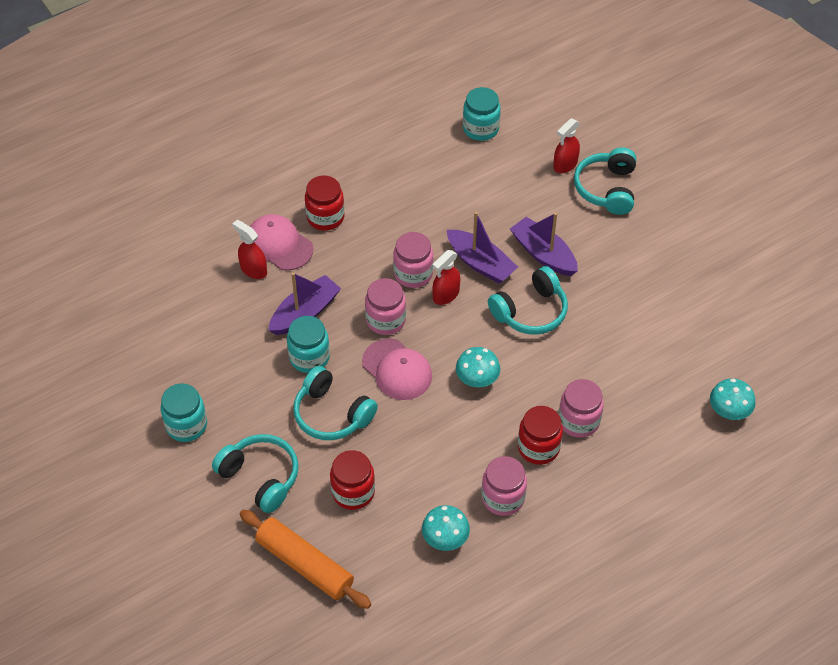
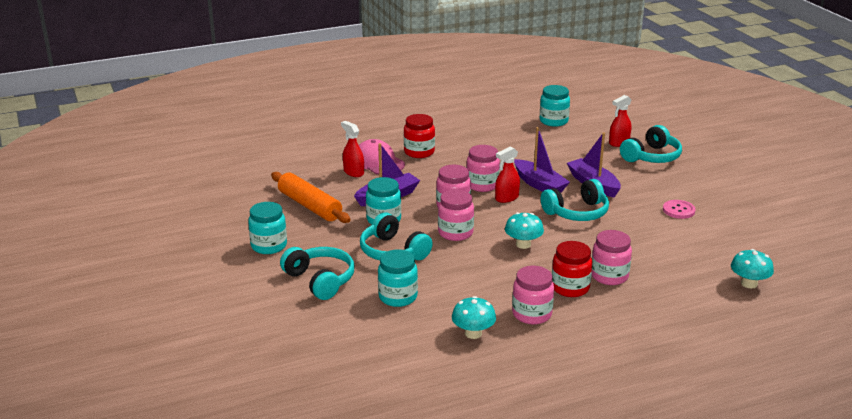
camera: 10 degrees right, 25 degrees down
(305, 564) = (341, 335): orange rolling pin -> orange rolling pin (310, 206)
(353, 492) = (398, 297): red jar -> turquoise jar
(397, 370) = (455, 233): pink cap -> pink jar
(607, 189) = (652, 157): turquoise headphones -> turquoise headphones turned 150 degrees counterclockwise
(645, 290) = (678, 210): none -> pink button

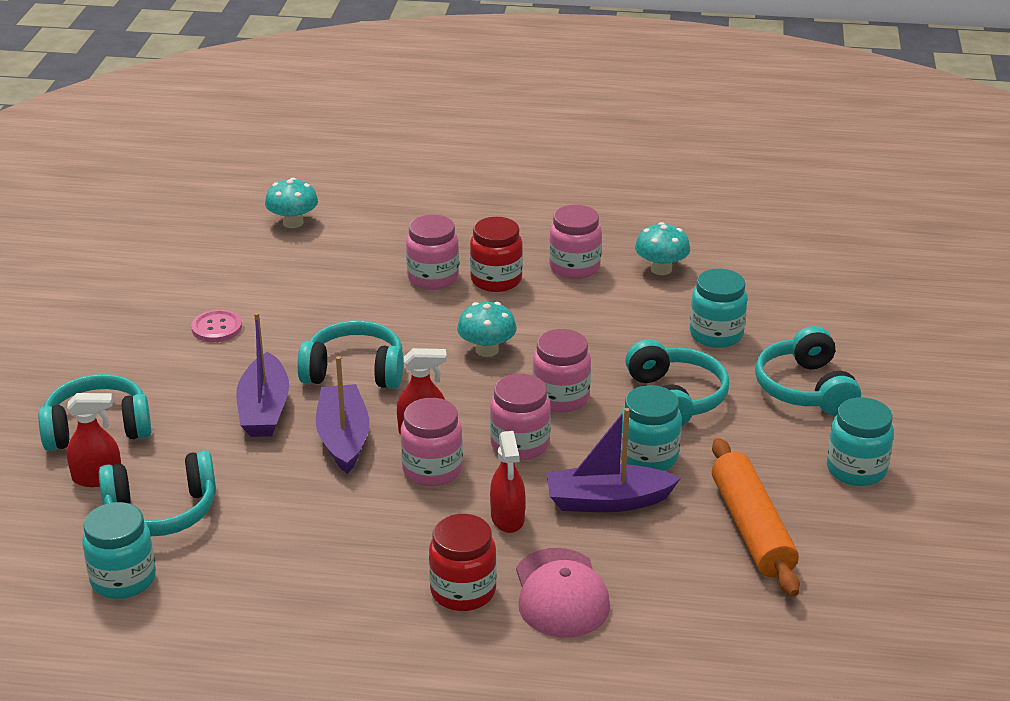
camera: 150 degrees left, 5 degrees up
(353, 172) = (625, 583): red spray bottle -> red spray bottle (507, 518)
(574, 141) = (162, 511): none -> turquoise headphones

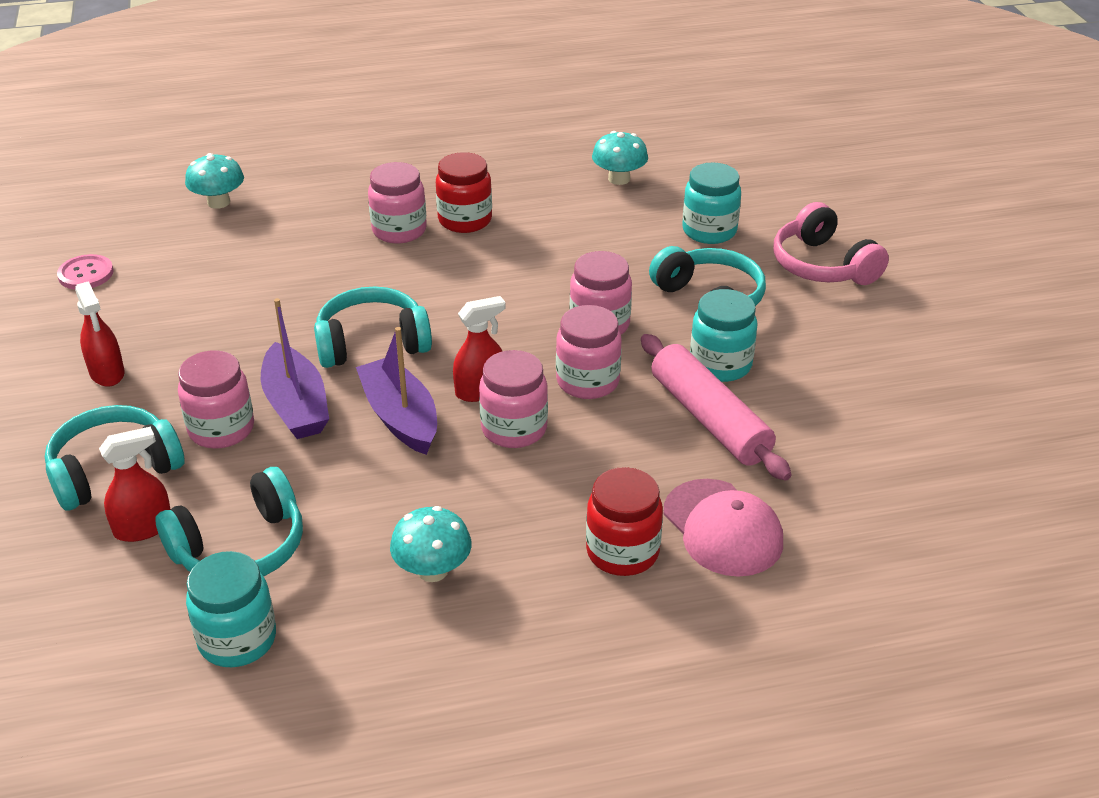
camera: 20 degrees left, 5 degrees up
(217, 328) = (194, 329): pink button -> pink button (86, 274)
(487, 350) = (497, 292): turquoise mushroom -> turquoise mushroom (432, 570)
(507, 518) = (621, 461): red spray bottle -> red spray bottle (107, 373)
(574, 267) = (535, 193): pink jar -> pink jar (221, 429)
(608, 501) = (709, 419): purple boat -> pink rolling pin
(751, 528) = (861, 413): orange rolling pin -> none
(805, 389) = (822, 265): turquoise headphones -> pink headphones
(856, 469) = (917, 332): turquoise jar -> none

